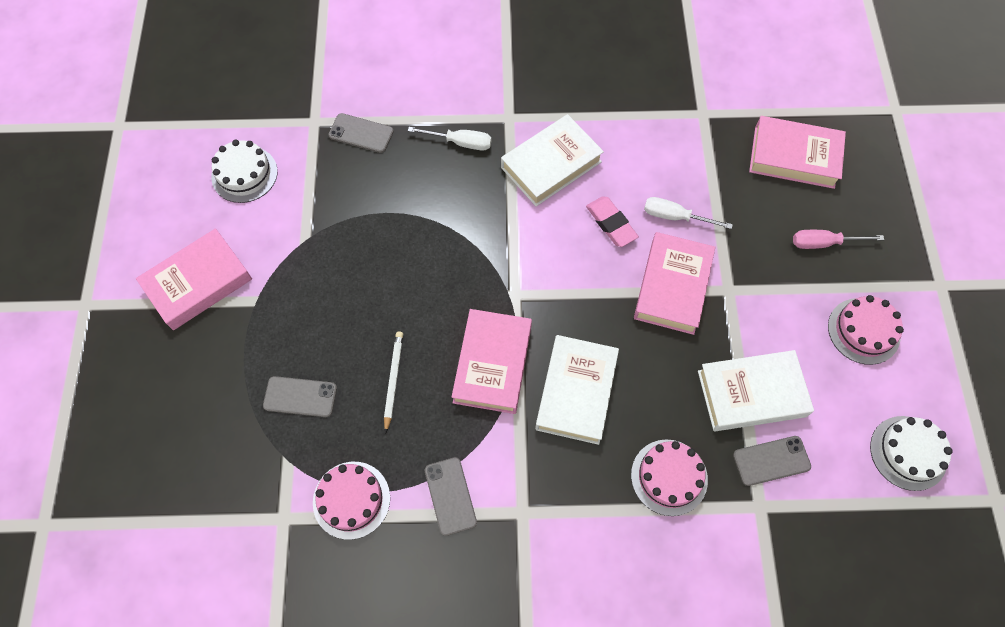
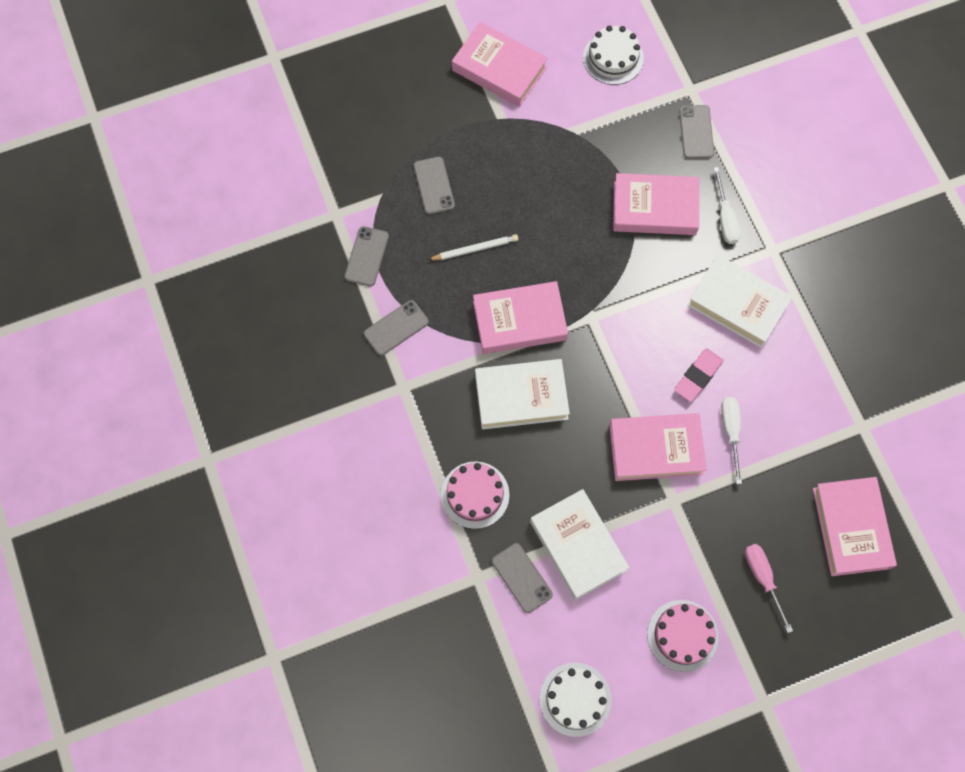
camera: 70 degrees right, 5 degrees up
(351, 500) = (366, 256): pink cake -> grey phone
(423, 197) = (654, 208): none -> pink book

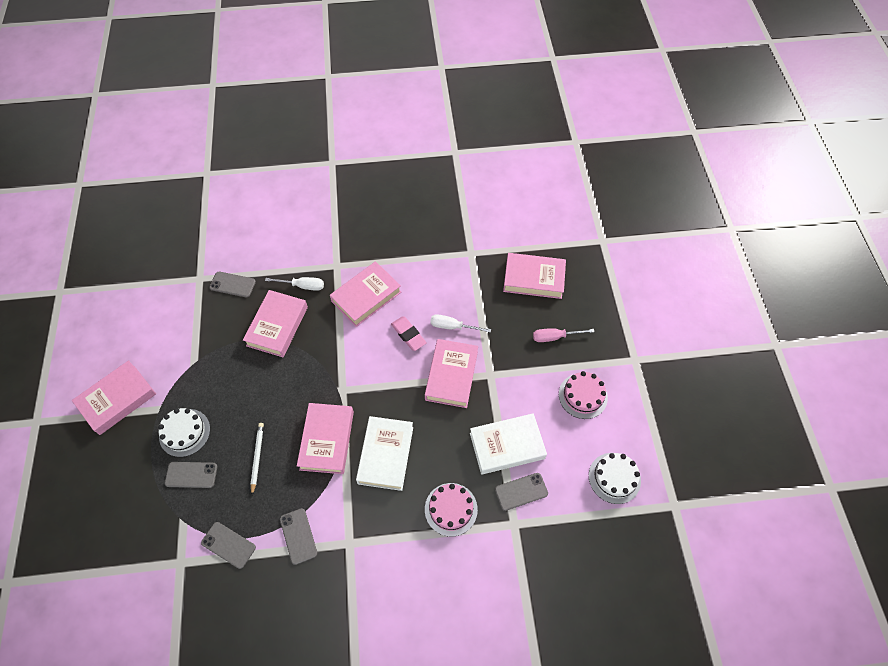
camera: 75 degrees left, 10 degrees down
(613, 58) = (150, 319): white cake -> white cake (184, 432)
(737, 304) = (366, 297): white book -> pink book

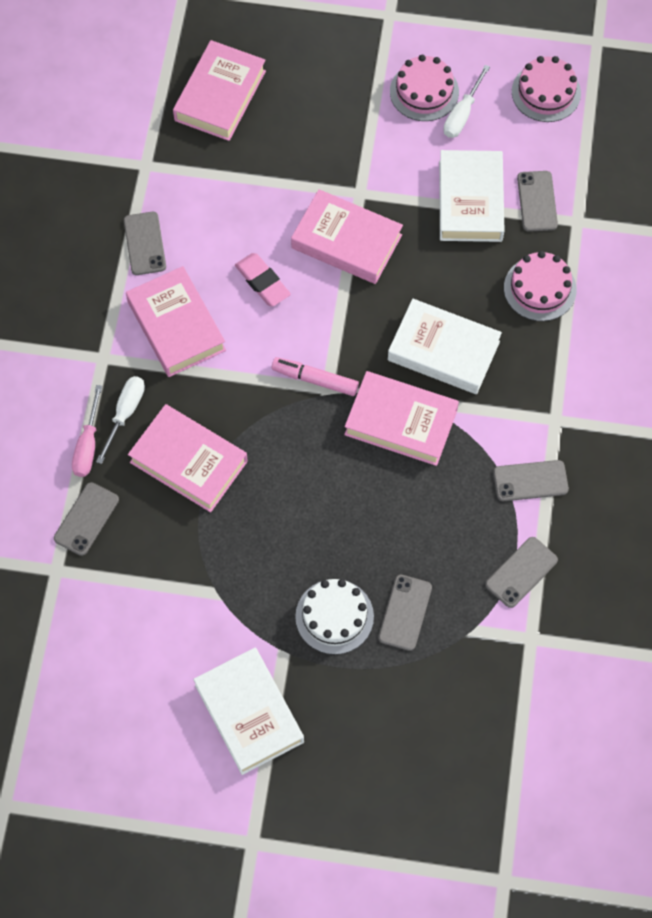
camera: 75 degrees left, 5 degrees up
(117, 399) = (249, 713): pink book -> white book
(257, 457) = (402, 519): white pencil -> none
(347, 381) = (315, 380): none -> pink marker
(408, 335) = (262, 282): pink eraser -> pink eraser turned 75 degrees clockwise
(417, 266) = (144, 243): none -> grey phone
(452, 326) = (267, 221): white screwdriver -> white screwdriver (462, 114)
(555, 337) = (325, 98): pink screwdriver -> pink screwdriver (88, 445)
(614, 478) = (546, 92): white cake -> pink cake

